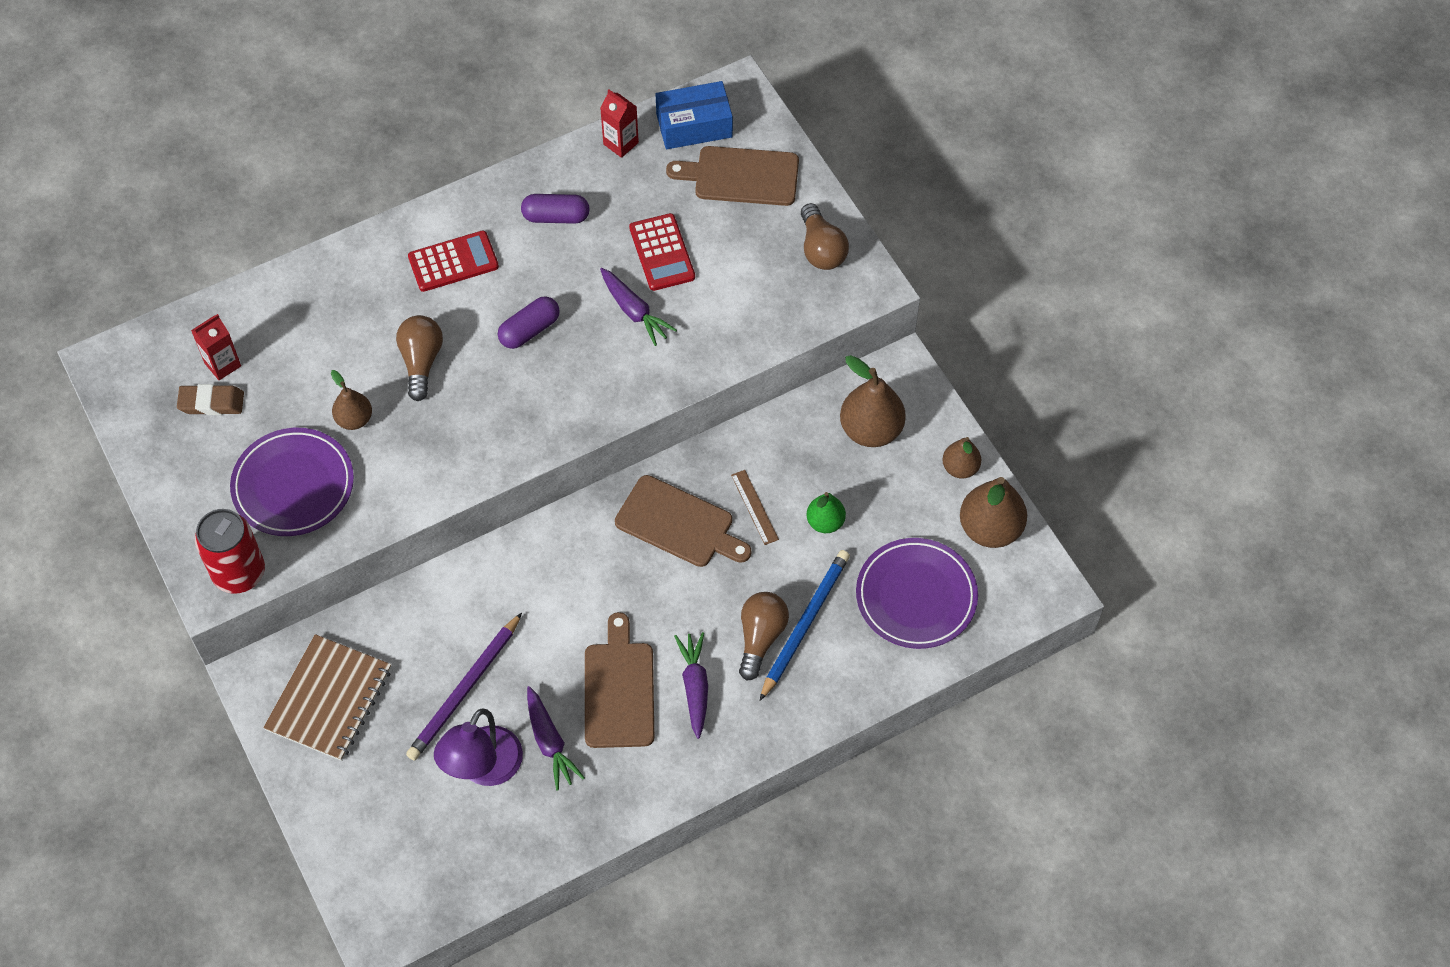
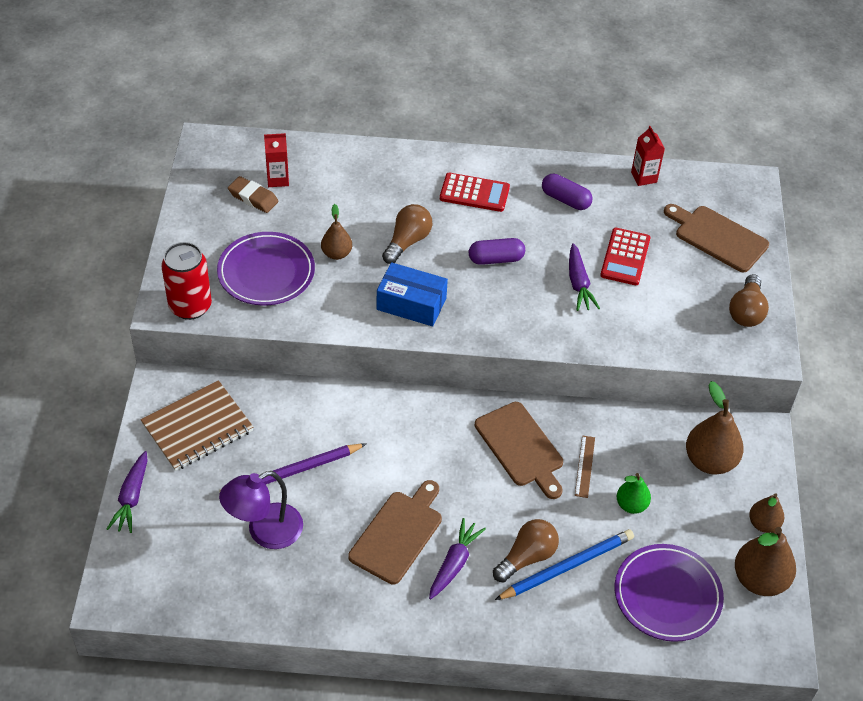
camera: 30 degrees right, 10 degrees down
(550, 742) = (323, 541): purple carrot -> purple carrot (131, 497)
(694, 125) = (705, 190): blue box -> blue box (411, 304)

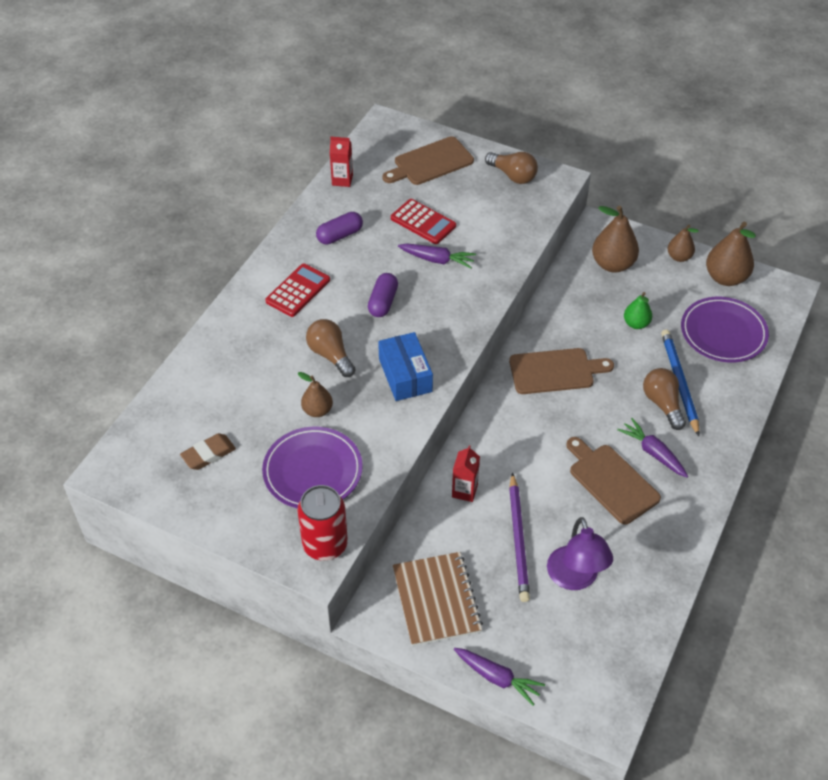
camera: 65 degrees left, 0 degrees up
(278, 179) = (195, 427): red carton -> red carton (464, 491)
(411, 304) = (405, 375): blue box -> blue box turned 60 degrees counterclockwise
(585, 466) = (589, 338): brown ruler -> none

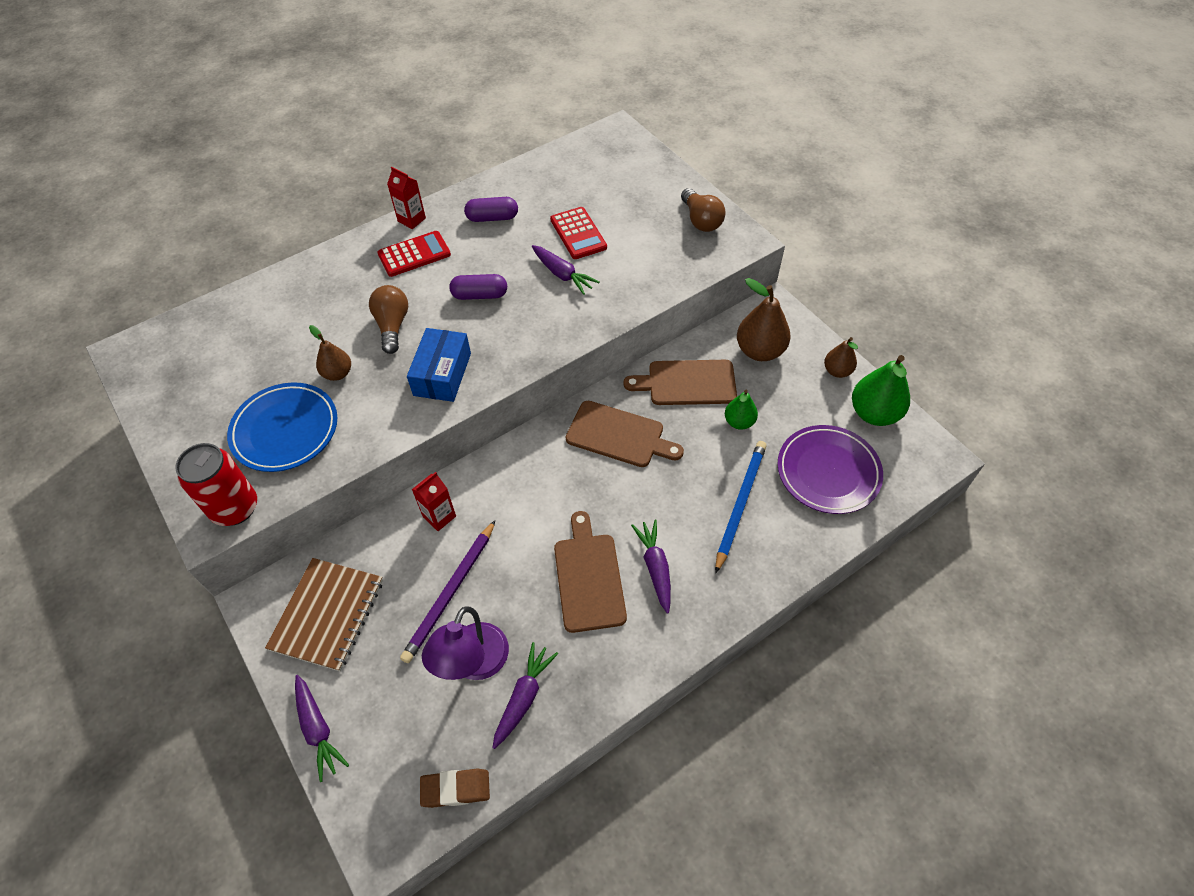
camera: 30 degrees right, 5 degrees up
(208, 454) = (215, 372): brown eraser -> brown eraser (455, 789)
(313, 471) = (285, 430): purple plate -> blue plate
(342, 180) = (536, 168): red carton -> red carton (411, 220)
(383, 302) = (480, 295): purple capsule -> purple capsule turned 45 degrees clockwise
(430, 162) = (630, 180): brown cutting board -> brown cutting board (687, 383)
(628, 582) = (524, 697): none -> purple carrot
(662, 404) = (704, 519): brown light bulb -> none
(725, 278) = (874, 413): brown pear -> green pear

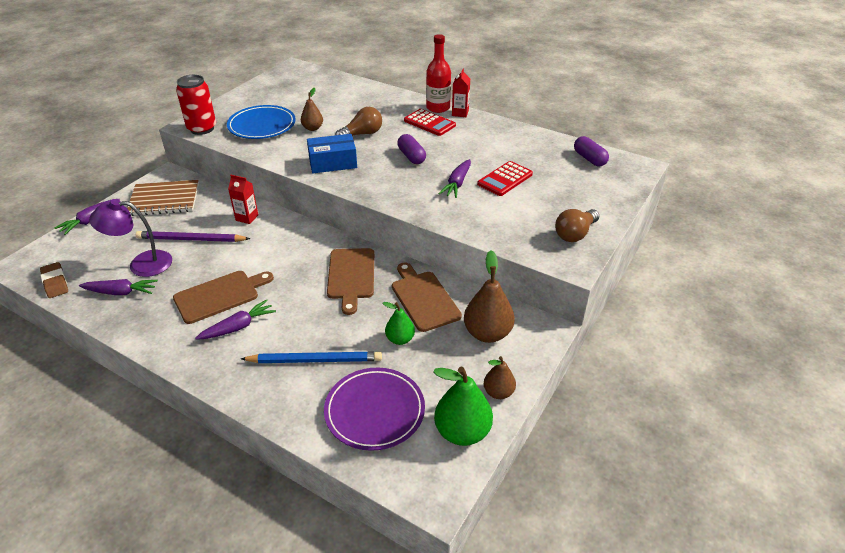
camera: 65 degrees right, 15 degrees down
(383, 235) = (438, 108): none -> red bottle
(492, 218) = (489, 141): purple capsule -> purple capsule (589, 159)

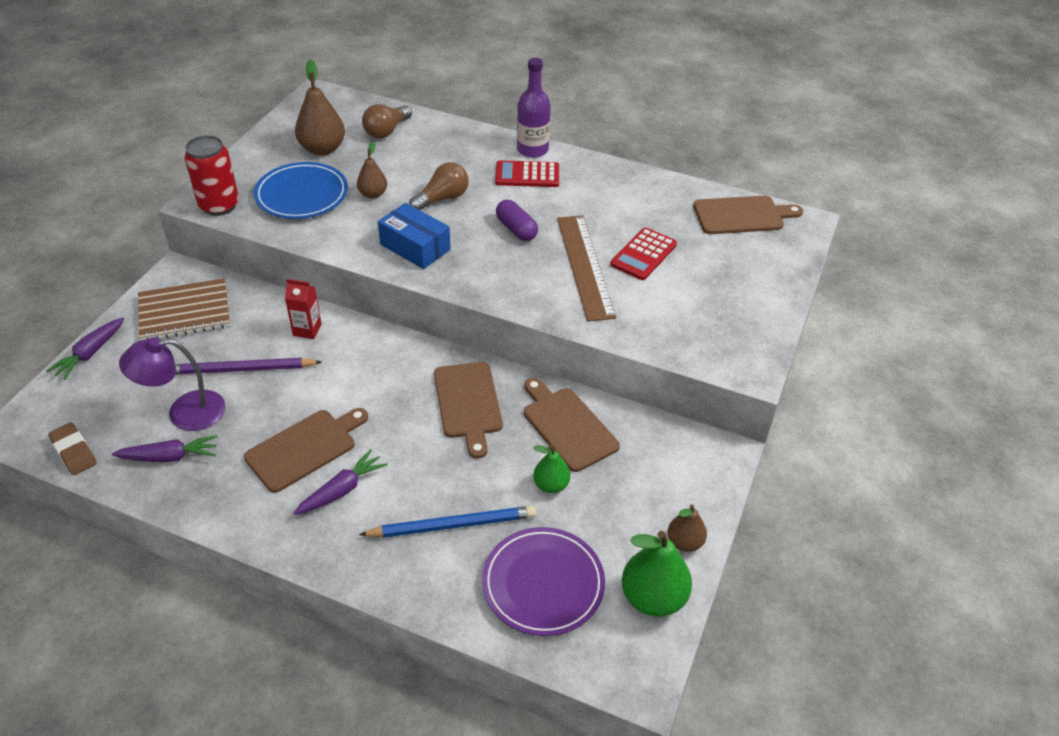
camera: 10 degrees left, 5 degrees up
(333, 163) = (415, 247): blue box -> blue box turned 60 degrees clockwise
(429, 123) = (527, 175): red calculator -> red calculator turned 150 degrees clockwise
(438, 108) = (532, 150): red bottle -> purple bottle
(457, 183) = (584, 266): purple carrot -> brown ruler
(460, 113) = (563, 156): red carton -> none
(487, 333) = (655, 465): brown pear -> brown pear (322, 149)
(575, 234) = (745, 327): brown light bulb -> brown light bulb (386, 131)
(589, 159) = (742, 215): purple capsule -> brown cutting board

